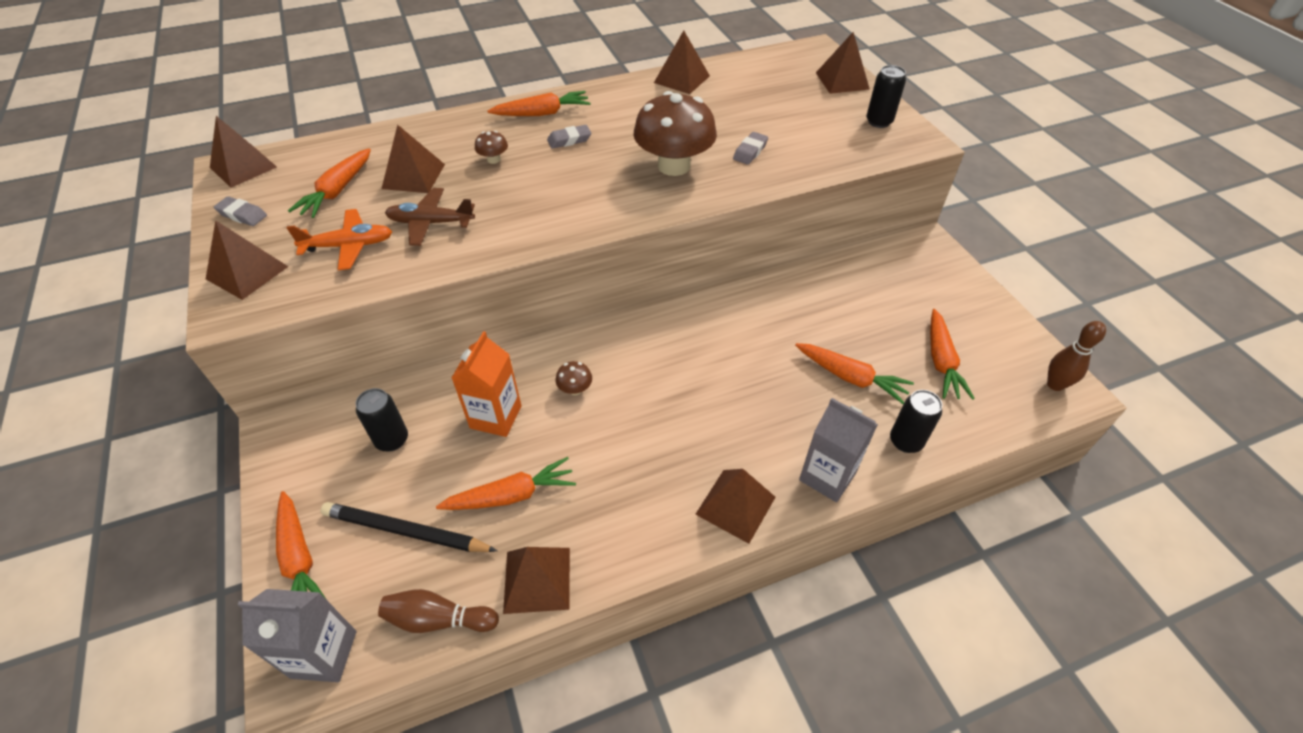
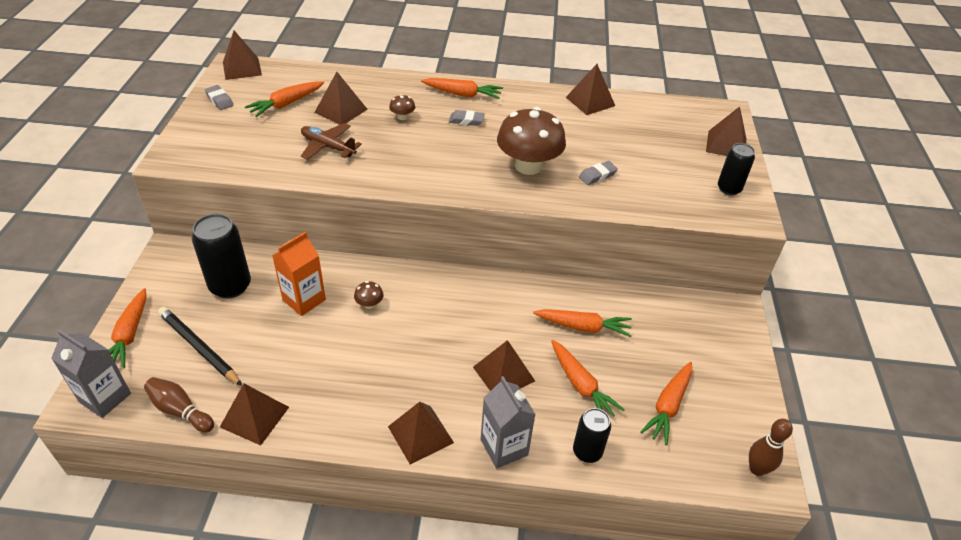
camera: 25 degrees right, 5 degrees down
(247, 272) = (196, 139): brown pyramid -> brown pyramid (503, 374)
(349, 246) = (266, 143): orange plane -> none
(392, 440) = (230, 286): black can -> black can, size x1.63
(512, 495) = (278, 355): orange carrot -> orange carrot (583, 327)

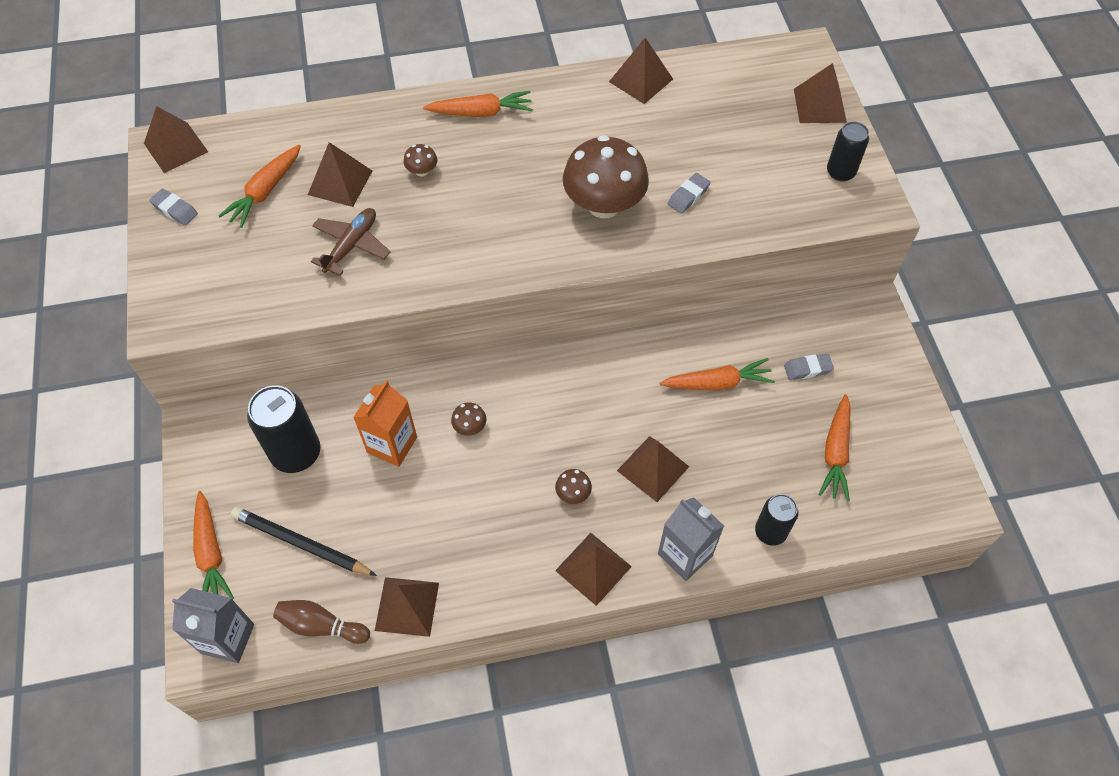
camera: 15 degrees left, 15 degrees up
(328, 147) = (351, 245): brown plane -> brown plane turned 105 degrees clockwise
(429, 373) = (573, 493): none -> brown mushroom
(466, 120) = (503, 154): grey eraser -> grey eraser (807, 369)
(581, 385) = (739, 456): orange carrot -> none
(757, 469) = (941, 496): brown bowling pin -> none

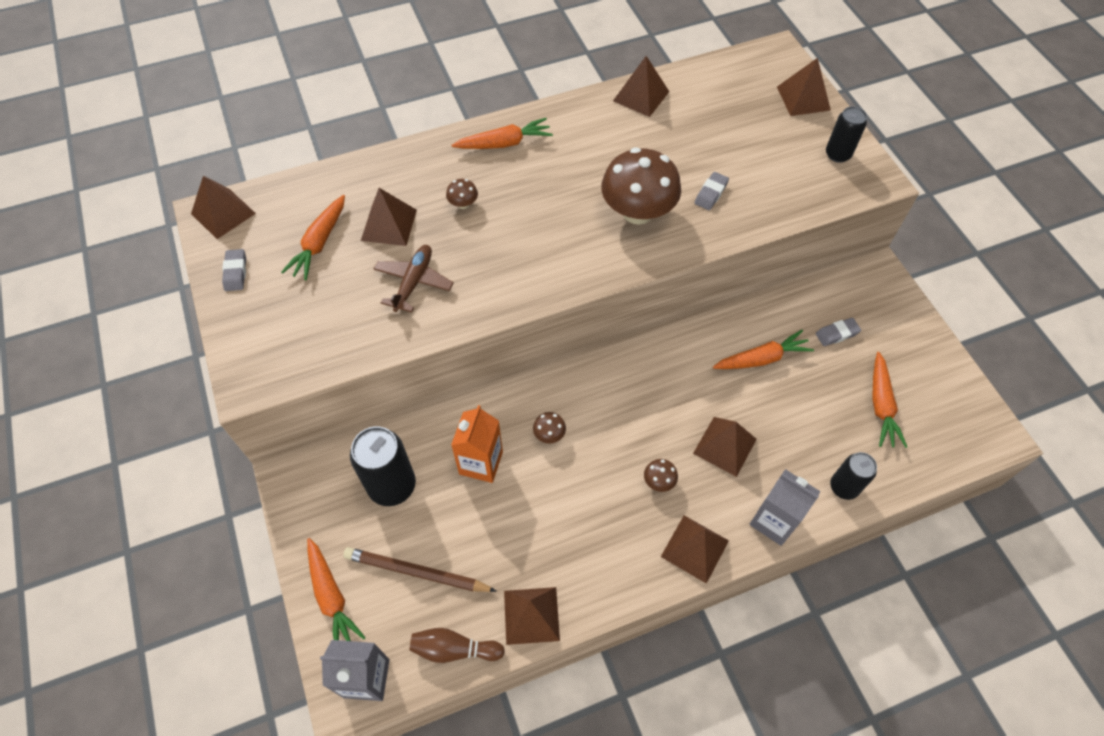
camera: 10 degrees left, 0 degrees up
(175, 210) = (235, 272): grey eraser -> grey eraser turned 60 degrees clockwise
(301, 543) = (416, 572): black pencil -> brown pencil

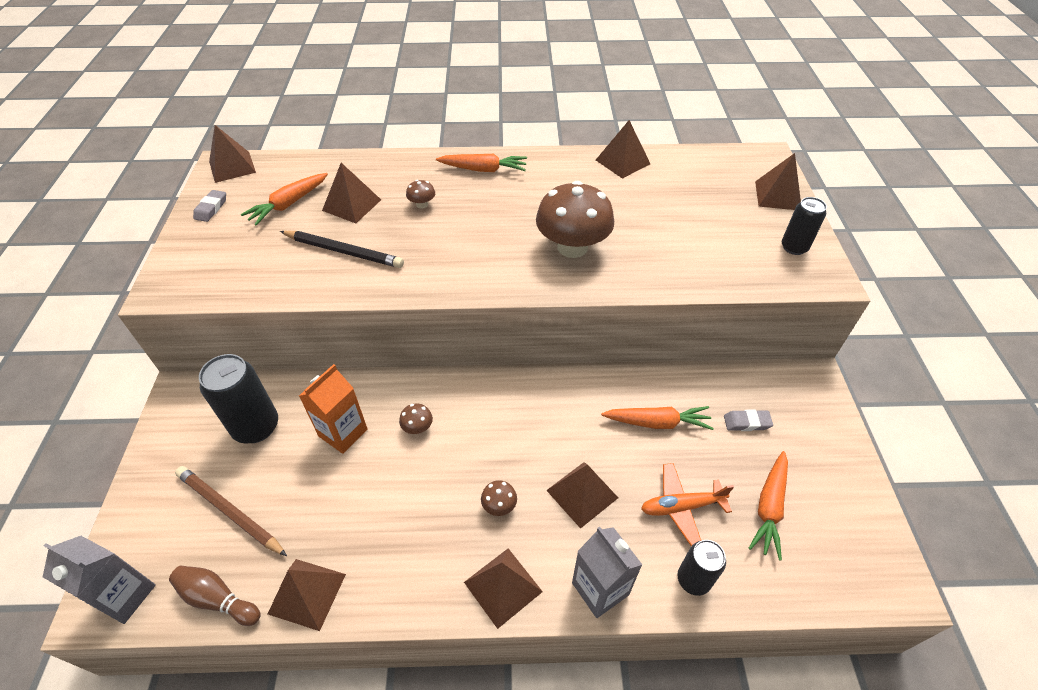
camera: 20 degrees right, 10 degrees down
(332, 597) = (145, 507): orange carrot -> none
(414, 282) = (344, 251): brown plane -> black pencil
(711, 193) = (650, 249): grey eraser -> none
(811, 429) = (681, 507): none -> orange plane

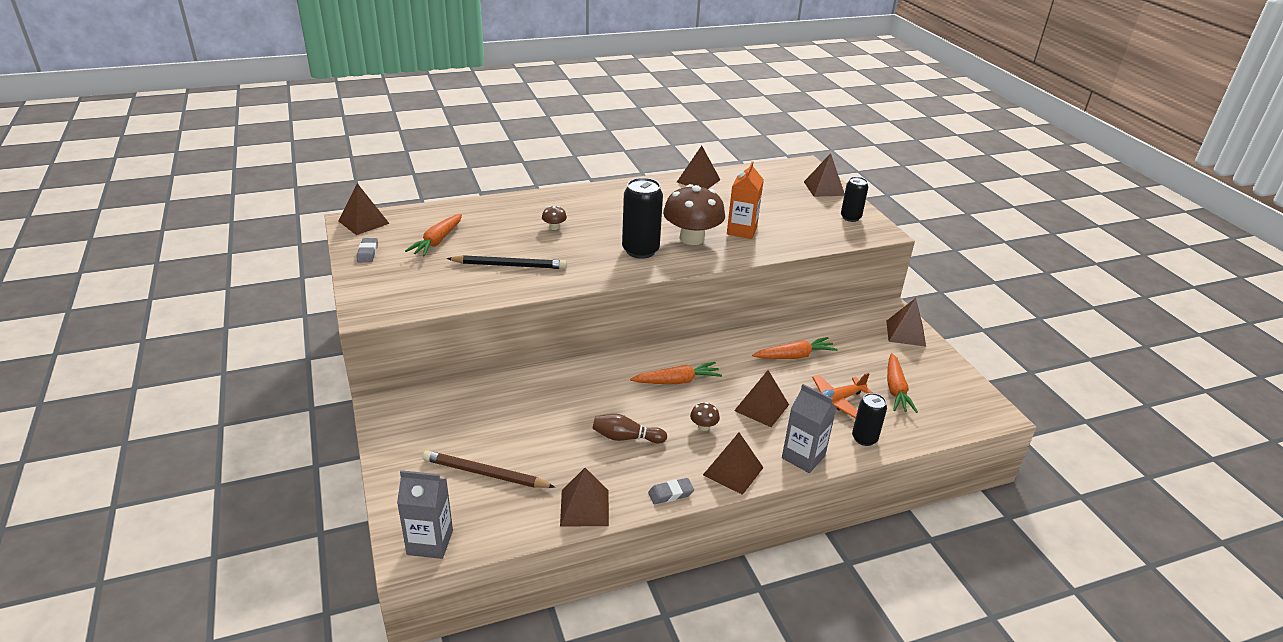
camera: 20 degrees left, 15 degrees down
(218, 599) = (512, 527): brown bowling pin -> brown bowling pin (626, 437)
(256, 427) = (471, 417): black can -> black can (640, 250)
(343, 432) = (550, 407): orange carton -> orange carton (741, 231)
(351, 205) = (494, 235): brown pyramid -> brown pyramid (905, 333)
(417, 427) = (611, 392): brown mushroom -> none
(484, 169) = (590, 198): orange carrot -> orange carrot (677, 381)
(746, 422) = (857, 345): grey eraser -> grey eraser (670, 494)

